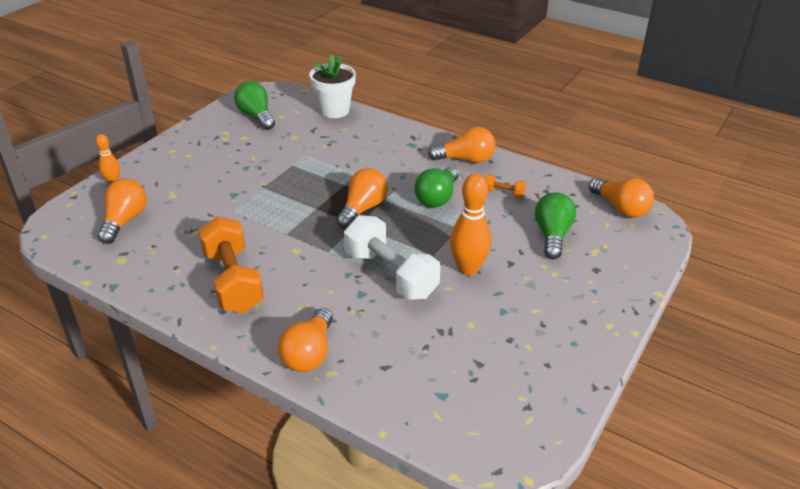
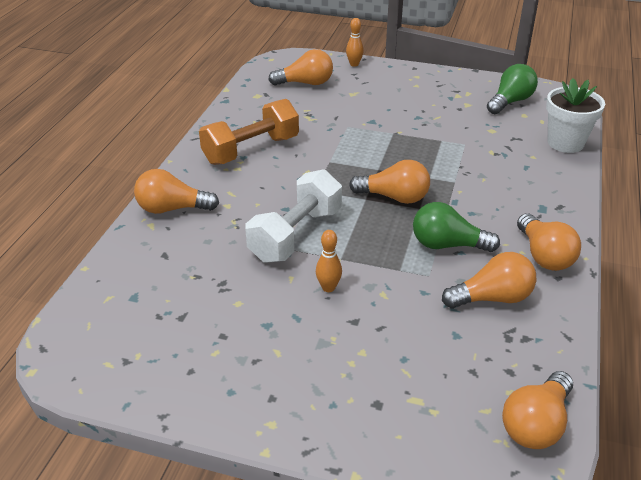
camera: 75 degrees right, 0 degrees up
(468, 269) = (328, 288): orange bowling pin -> orange bowling pin, size x0.55
(503, 193) = (492, 298): orange dumbbell -> orange light bulb
(552, 235) = (428, 353): green light bulb -> none

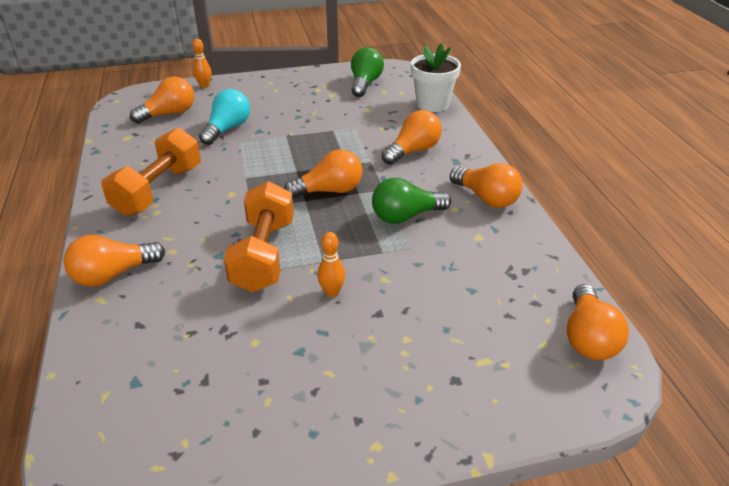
camera: 30 degrees left, 0 degrees up
(295, 235) = (264, 255): white dumbbell -> orange dumbbell
(345, 111) = (227, 129): none -> turquoise light bulb
(492, 298) = (475, 247): orange light bulb -> orange light bulb (413, 151)

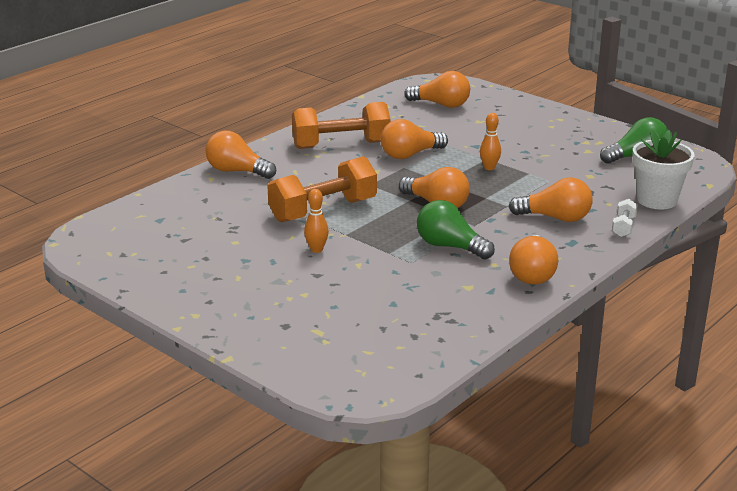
camera: 55 degrees right, 10 degrees down
(204, 86) = (505, 98): orange bowling pin -> orange bowling pin (489, 168)
(227, 129) = (457, 133): turquoise light bulb -> none
(456, 132) = (623, 227): none -> white dumbbell
(588, 338) = (400, 370): orange light bulb -> orange light bulb (410, 155)

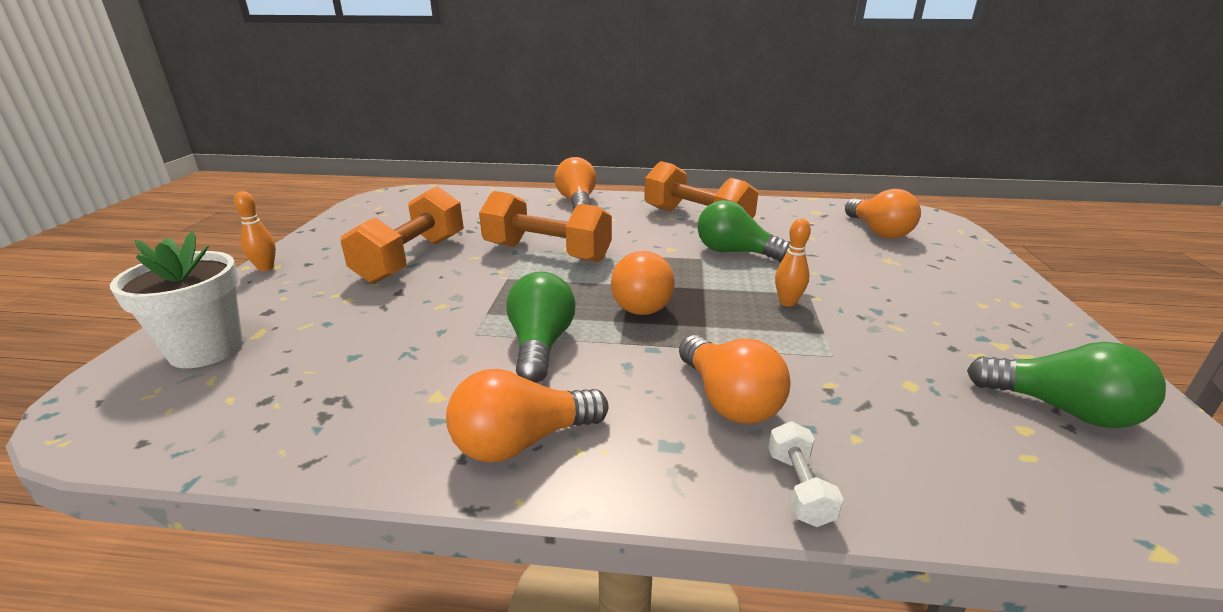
camera: 55 degrees right, 0 degrees up
(262, 259) = (412, 259): none -> orange dumbbell
(316, 249) = (456, 275): orange bowling pin -> orange bowling pin (265, 268)
(410, 155) = (735, 252): orange light bulb -> green light bulb
(623, 227) = (799, 488): white dumbbell -> white dumbbell turned 75 degrees counterclockwise
(656, 200) = (962, 494): white flower pot -> white flower pot (206, 349)

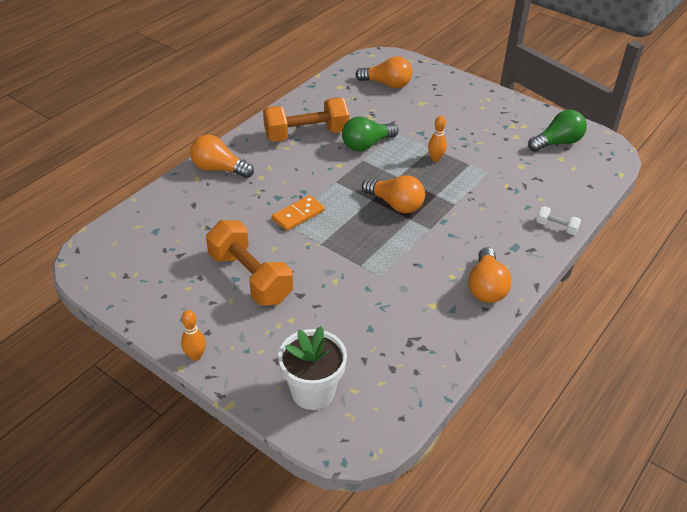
camera: 60 degrees left, 15 degrees up
(540, 345) = (412, 256): green light bulb -> none
(547, 253) = (298, 215): orange dumbbell -> orange domino
(728, 400) = (498, 218): orange light bulb -> none

